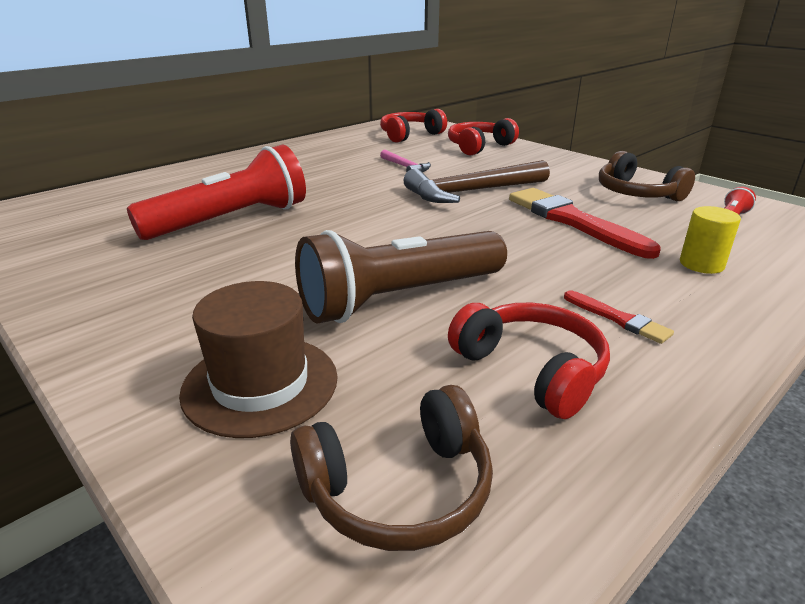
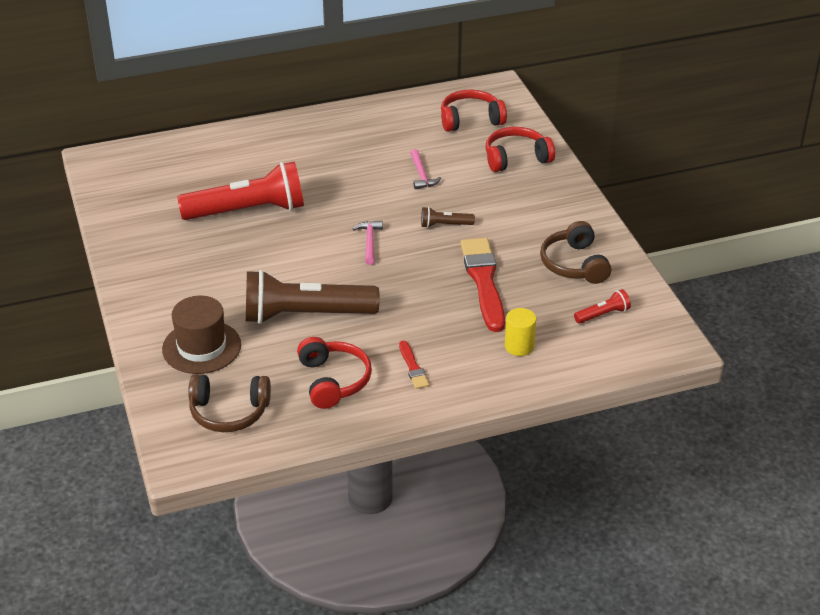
camera: 25 degrees right, 10 degrees up
(407, 217) = (369, 242): none -> pink hammer
(472, 192) = (444, 225): brown hammer -> brown flashlight

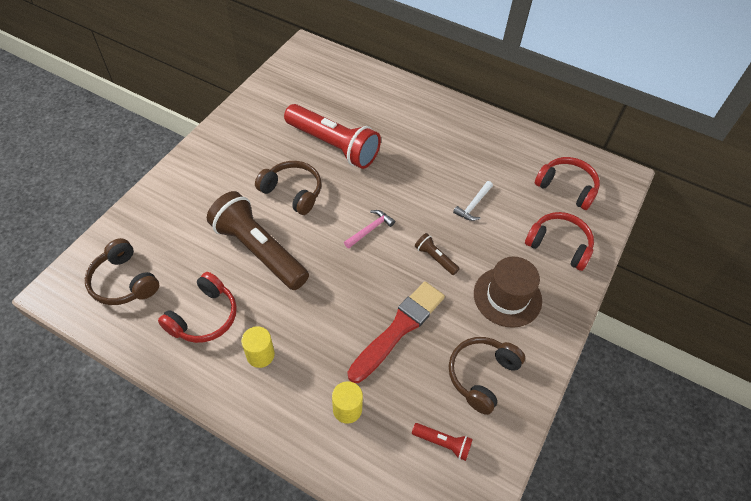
camera: 45 degrees right, 15 degrees up
(201, 347) = (177, 220): brown hat -> brown hat (507, 297)
(267, 262) = (292, 192): none -> brown headphones
(413, 367) = (260, 355): red brush -> yellow cylinder
(421, 175) = (473, 205): pink hammer -> white hammer

